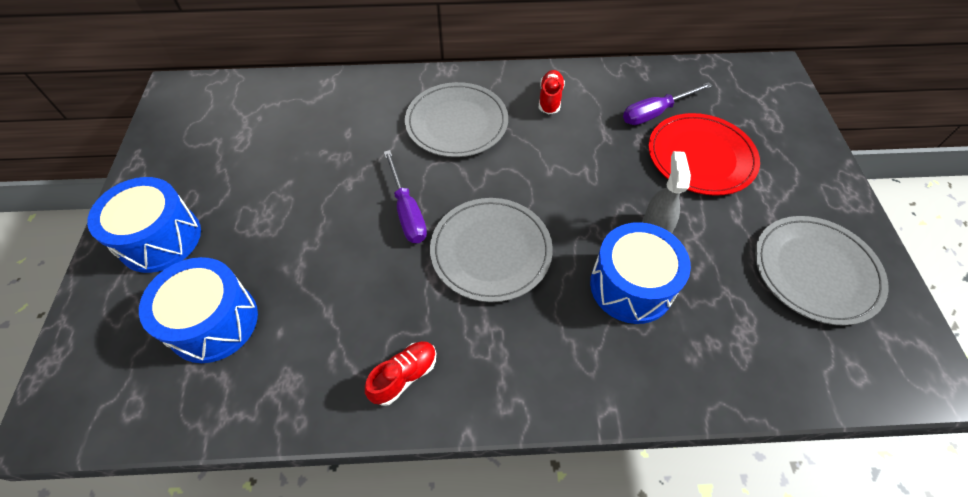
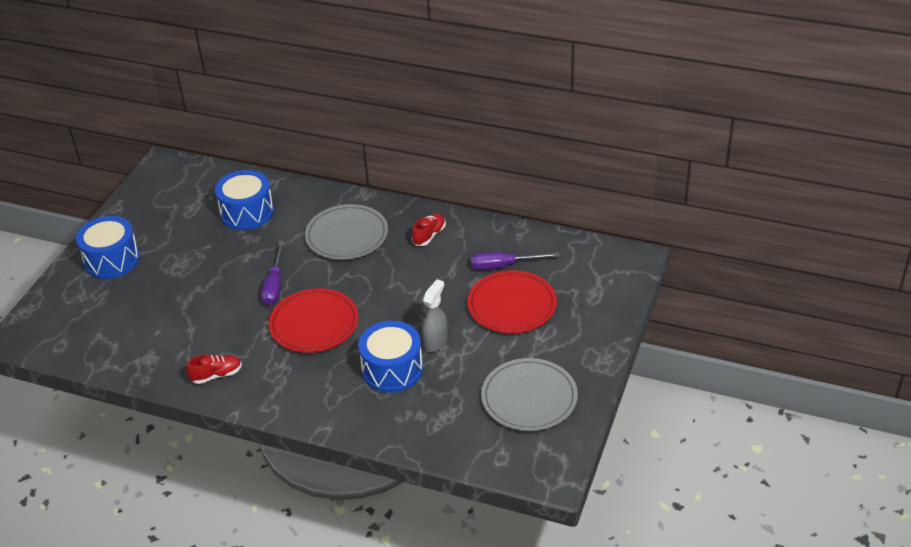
camera: 25 degrees right, 15 degrees down
(214, 322) = (122, 315): blue drum -> blue drum (247, 212)
(491, 251) = (314, 324): grey plate -> red plate

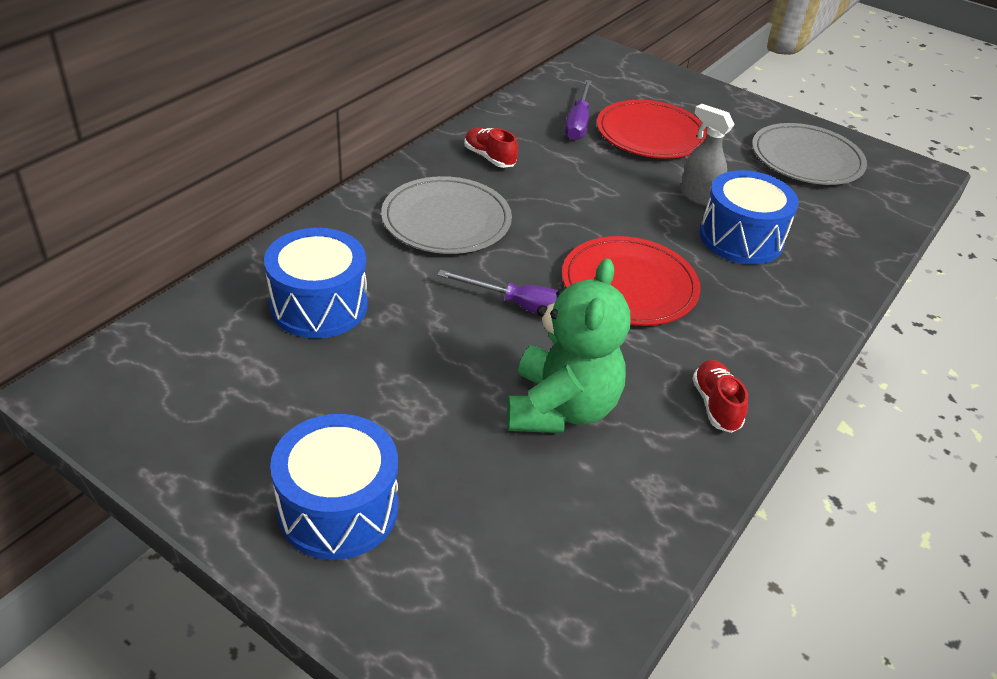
camera: 80 degrees left, 0 degrees up
(196, 315) = (561, 408): none -> green teddy bear

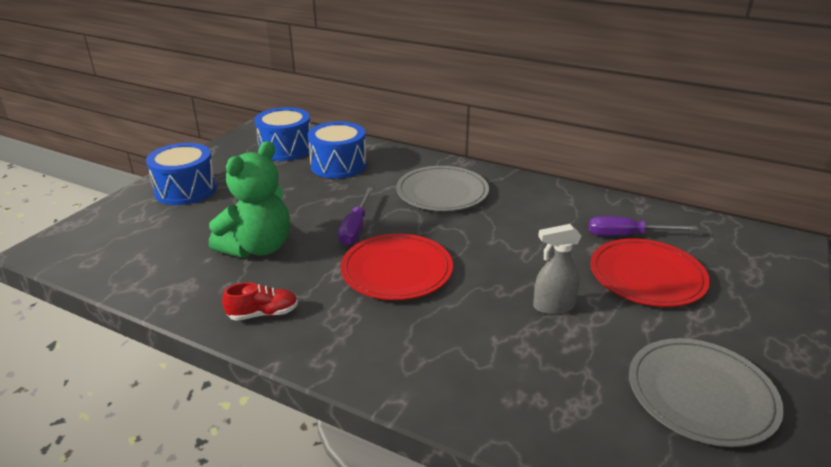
camera: 85 degrees right, 10 degrees down
(489, 158) = (534, 200): red shoe -> none
(561, 408) = (257, 247): green teddy bear -> green teddy bear turned 60 degrees counterclockwise
(698, 196) = (553, 306): grey spray bottle -> grey spray bottle turned 135 degrees counterclockwise
(741, 238) = (496, 333): blue drum -> blue drum (286, 149)

